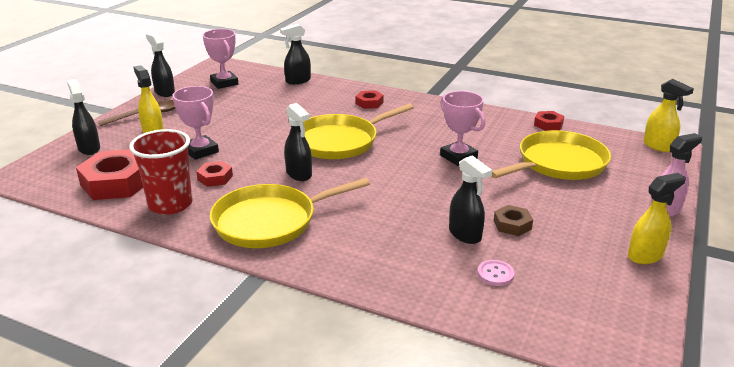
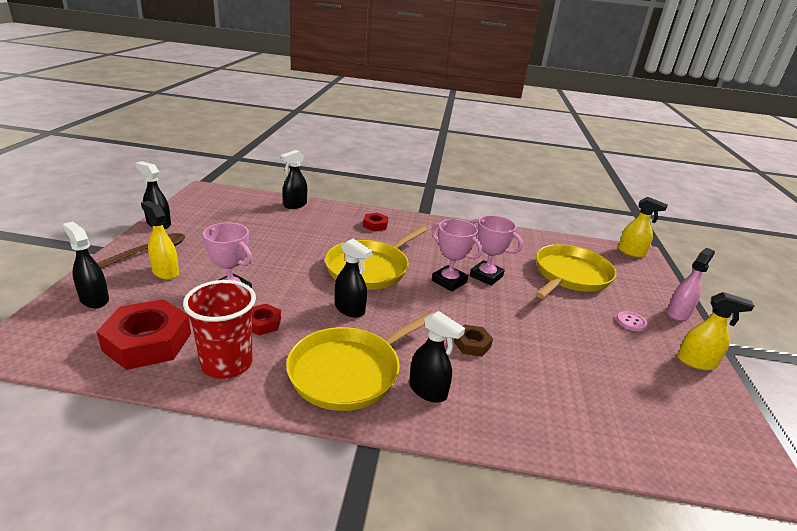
camera: 20 degrees left, 0 degrees up
(224, 83) = (220, 210): pink trophy -> pink trophy (449, 281)
(465, 235) = (543, 361): black spray bottle -> black spray bottle (428, 391)
(495, 274) = (596, 403): pink button -> pink button (631, 322)
(512, 225) = (575, 344): brown nut -> brown nut (472, 344)
(548, 124) = (538, 238): red nut -> none
(645, 255) = (696, 362): yellow spray bottle -> yellow spray bottle turned 60 degrees clockwise

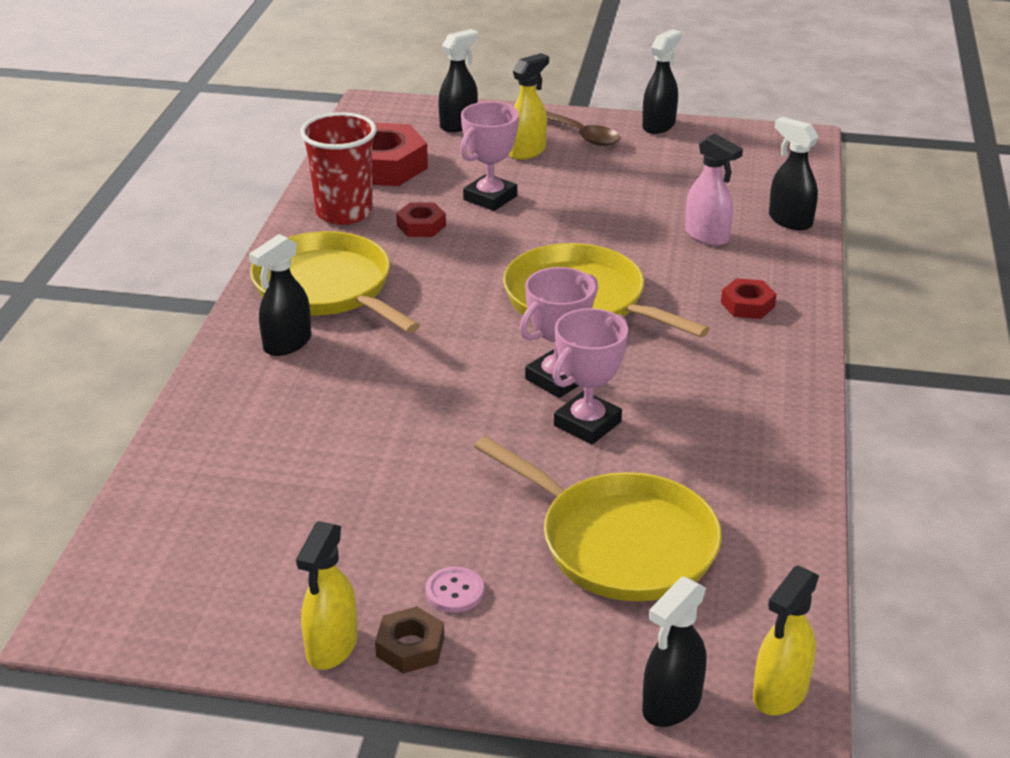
camera: 95 degrees right, 5 degrees up
(350, 309) = (459, 285): black spray bottle -> black spray bottle (671, 705)
(472, 344) = (381, 387): brown nut -> brown nut (410, 647)
(678, 313) = (494, 684): pink spray bottle -> pink spray bottle (707, 236)

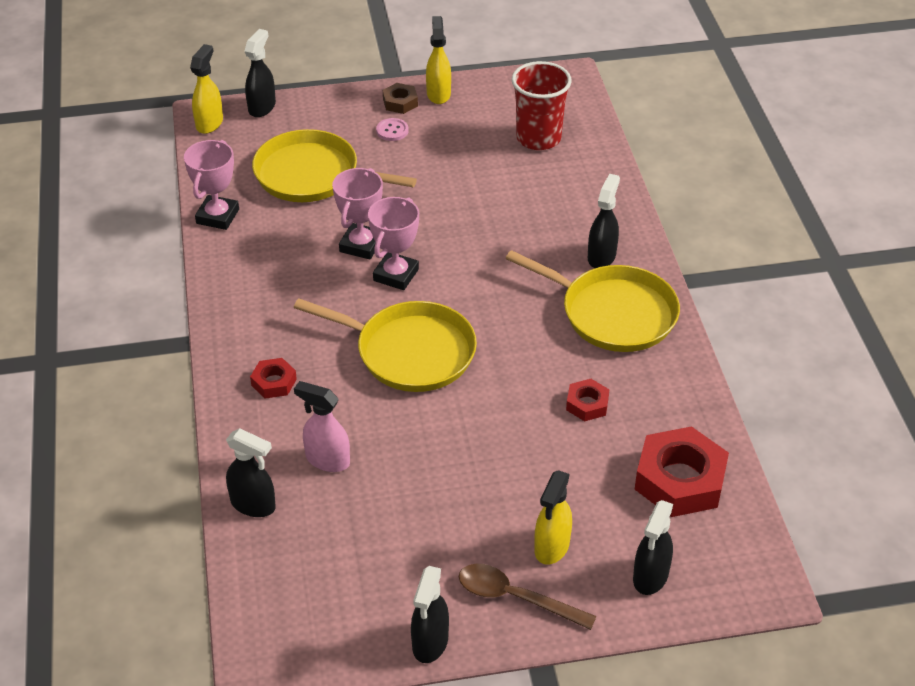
camera: 160 degrees right, 10 degrees up
(344, 212) = (665, 402): red cup -> red cup (538, 138)
(490, 198) = (548, 459): pink trophy -> pink trophy (217, 216)

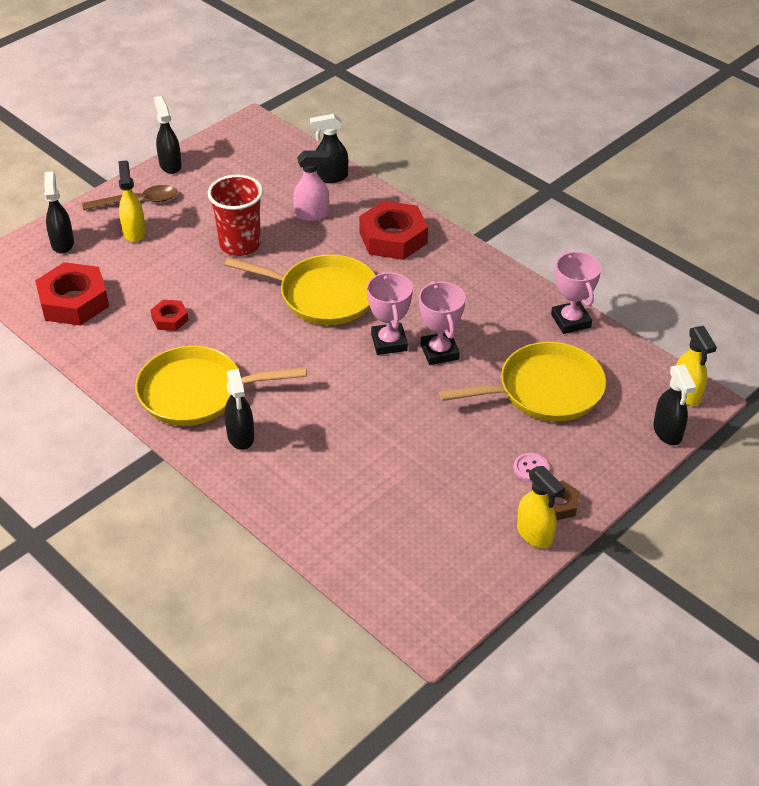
camera: 145 degrees right, 0 degrees up
(274, 382) = (393, 238): red nut -> red nut, size x1.99
(410, 352) = (323, 295): yellow pan -> yellow pan turned 150 degrees counterclockwise
(538, 138) = (393, 532): red cup -> red cup (240, 244)

